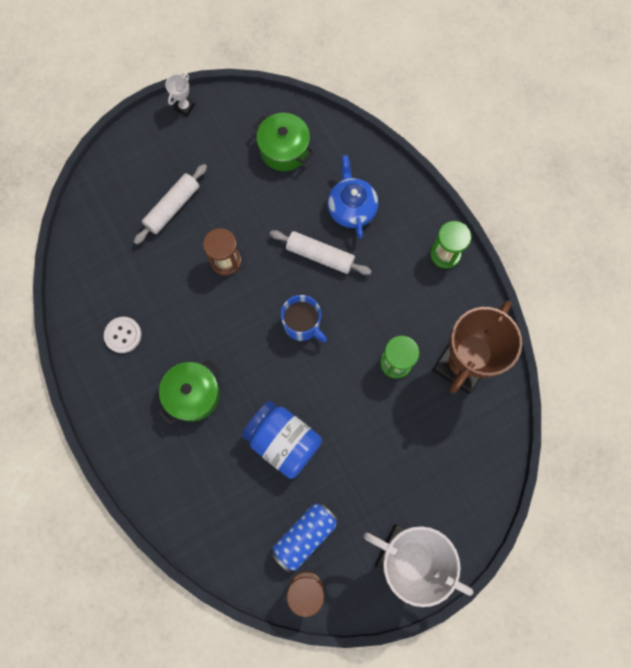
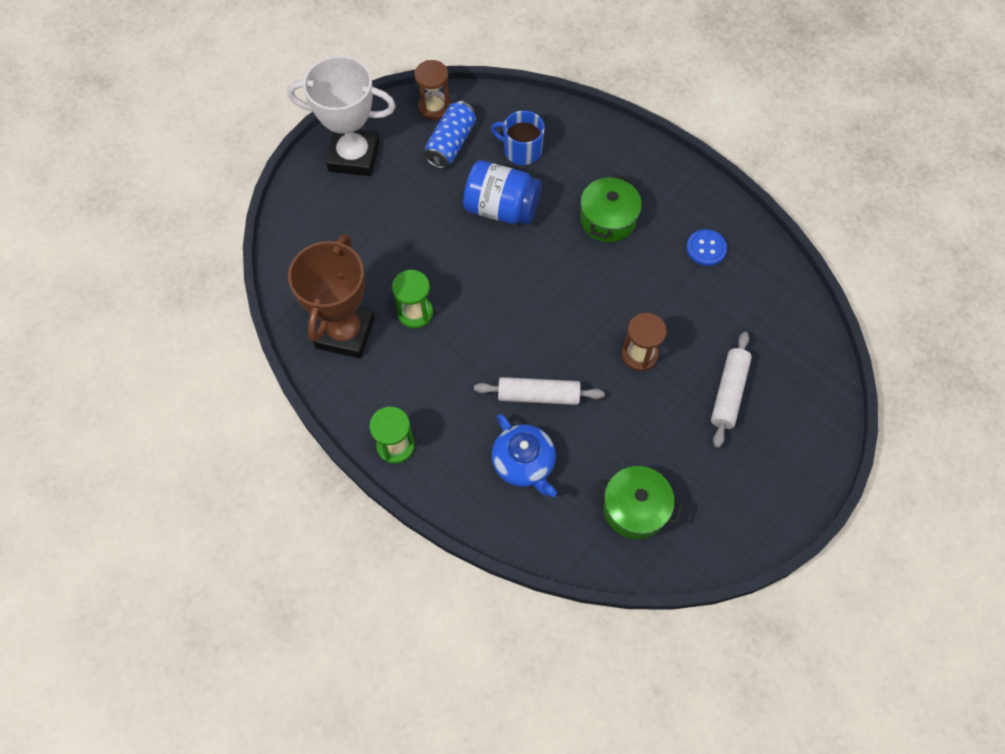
camera: 160 degrees right, 10 degrees down
(123, 335) = (706, 248): white button -> blue button
(184, 107) = (784, 522): white trophy -> none
(302, 324) = (528, 318): blue mug -> blue mug (521, 150)

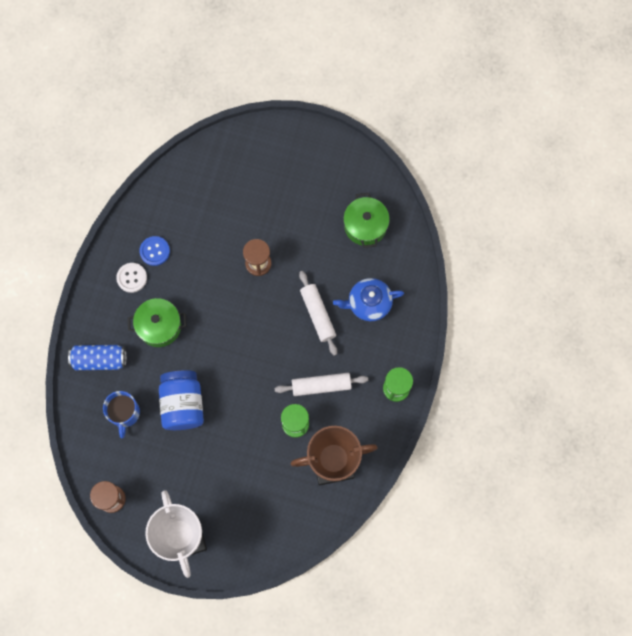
camera: 115 degrees left, 10 degrees up
(451, 144) = (141, 469): blue can -> blue can (99, 360)
(524, 463) = (368, 303): blue teapot -> blue teapot turned 135 degrees counterclockwise
(682, 213) = (132, 278): none -> white button
(728, 392) = (260, 199): white rolling pin -> white rolling pin (321, 386)

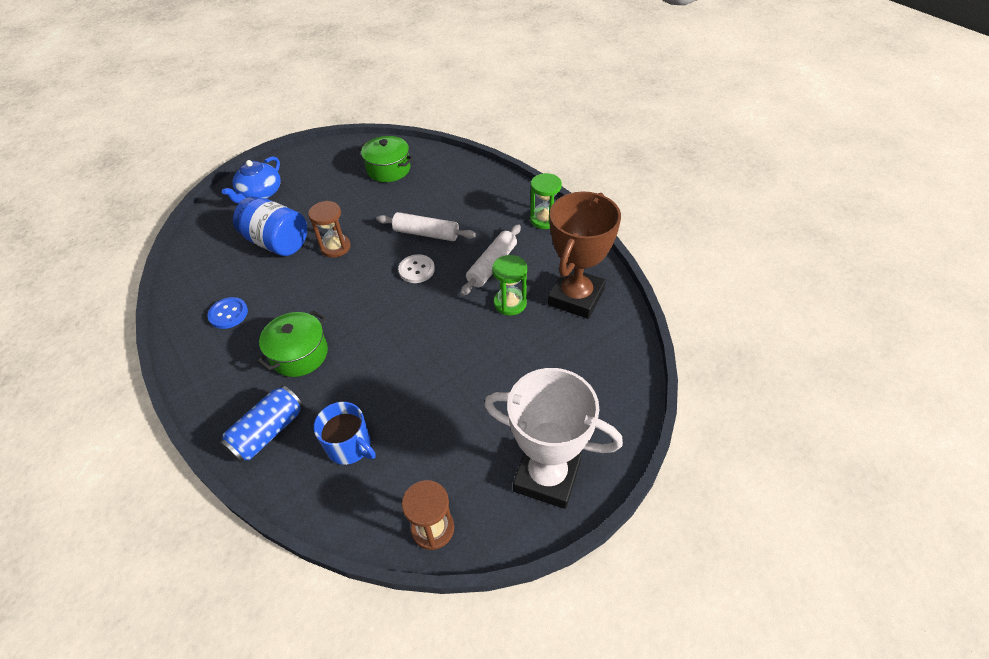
camera: 50 degrees left, 25 degrees down
(132, 278) = (227, 348): white button -> white button (416, 270)
(183, 404) = (398, 383): blue jar -> blue jar (277, 242)
(368, 303) = (452, 199): blue teapot -> blue teapot (260, 193)

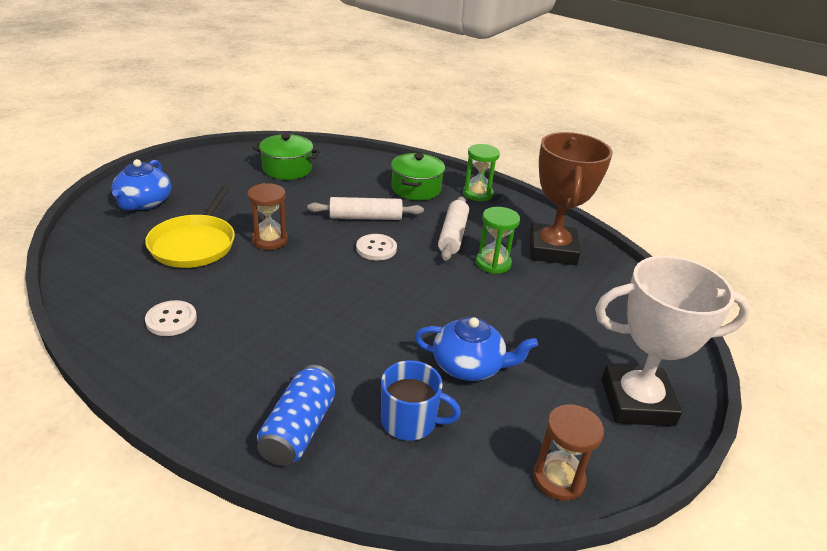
camera: 25 degrees left, 15 degrees down
(228, 314) = (171, 320): blue button -> white button
(277, 242) = (194, 244): blue jar -> yellow pan
(299, 354) = (290, 344): green pot -> green pot (416, 189)
(425, 406) = (469, 366): none -> blue teapot

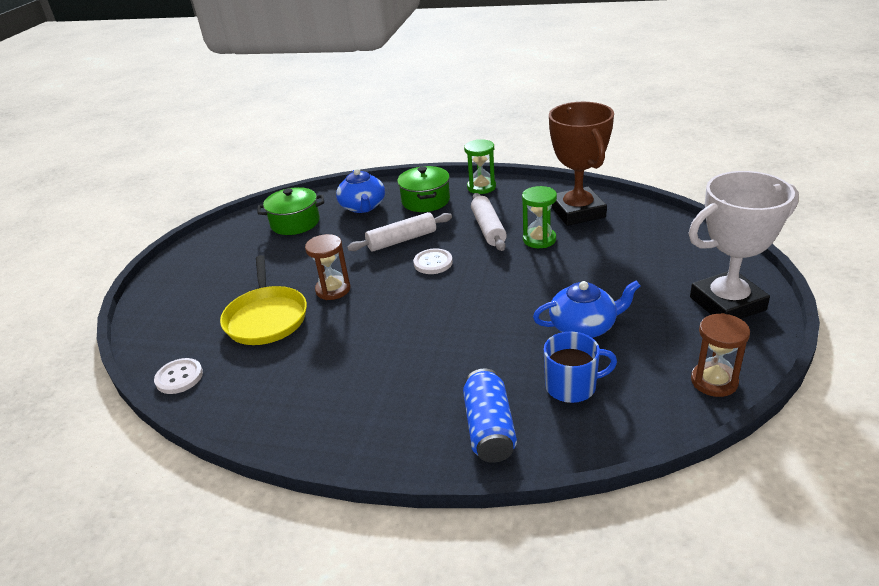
camera: 15 degrees left, 0 degrees up
(144, 202) = (184, 299): blue teapot -> blue teapot (363, 207)
(171, 320) = (303, 388): white button -> white button (179, 377)

